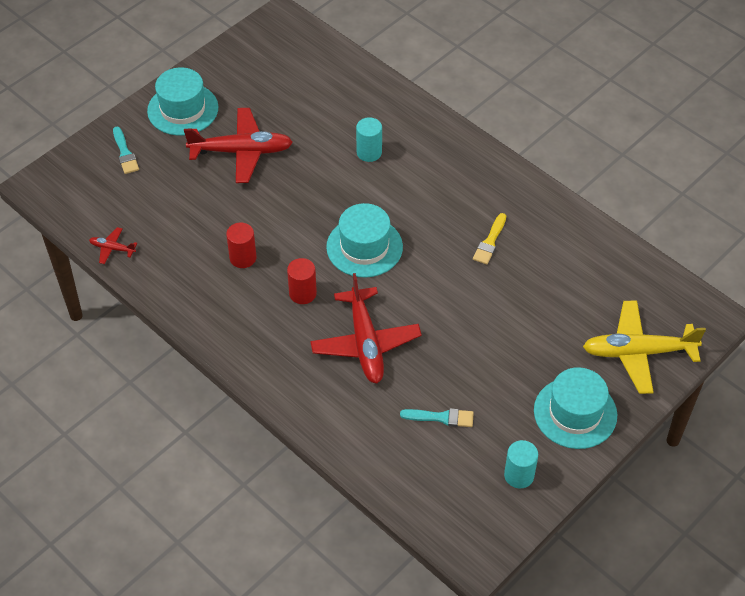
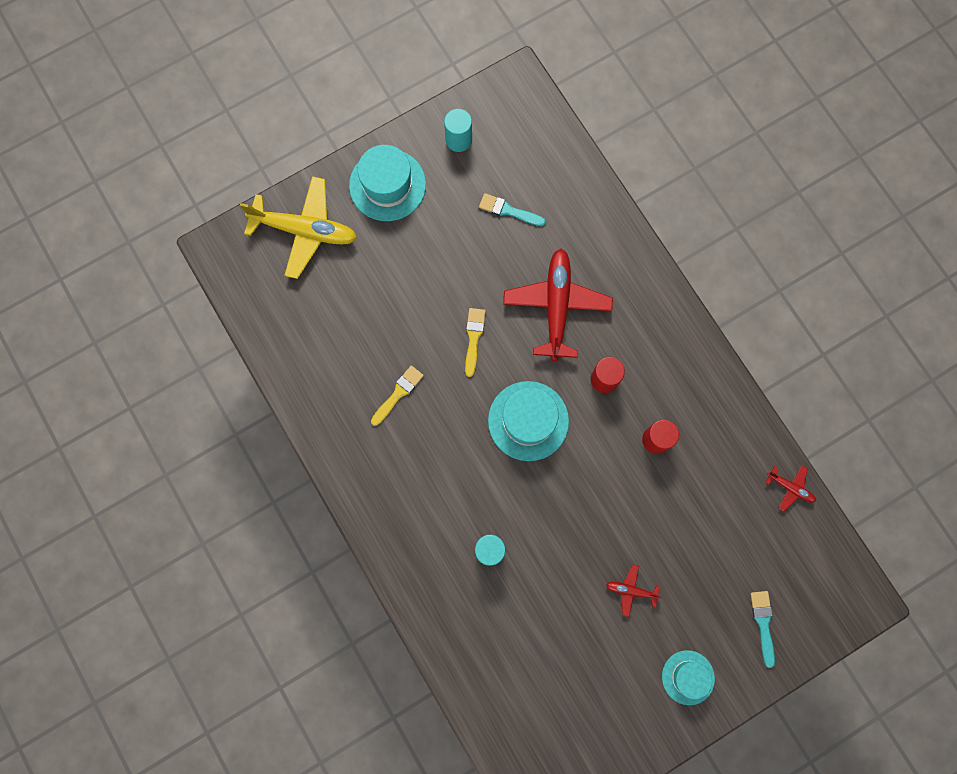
camera: 165 degrees left, 25 degrees up
(183, 109) = (688, 677): turquoise hat -> turquoise hat, size x0.62
(242, 151) = (630, 590): red plane -> red plane, size x0.45
(437, 299) = (473, 338): none -> yellow brush

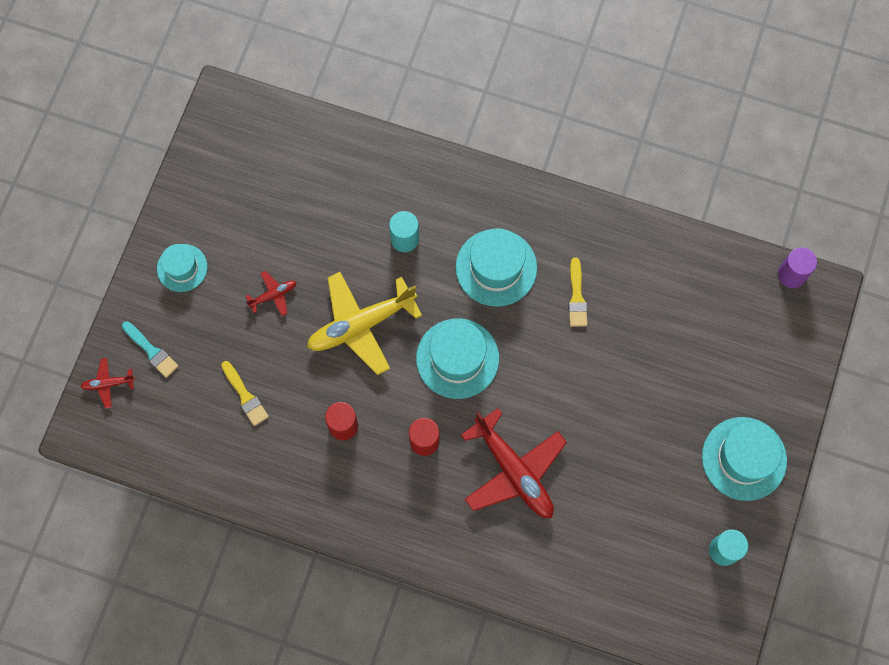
camera: 140 degrees right, 5 degrees down
(227, 280) = (791, 274): none -> purple cylinder
(305, 230) = (771, 364): yellow plane -> yellow plane (361, 325)
(438, 467) = (496, 267): none -> turquoise hat
(473, 338) = (557, 388): yellow brush -> yellow brush (245, 396)
(508, 210) = (624, 521): turquoise brush -> none
(790, 488) = (204, 475): red plane -> red plane (108, 384)

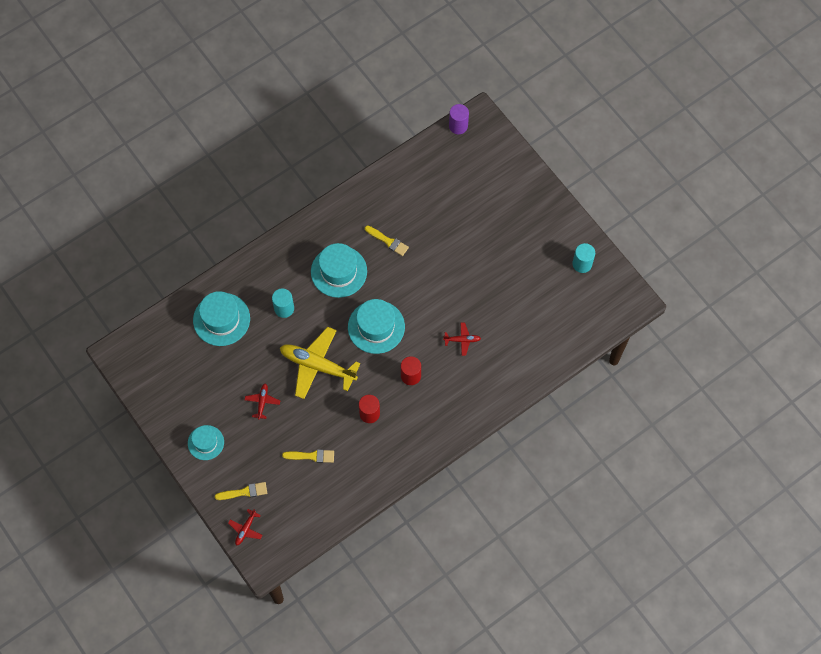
camera: 55 degrees left, 5 degrees down
(151, 351) = (244, 492): turquoise brush -> yellow brush
(361, 325) = (317, 366): yellow plane -> yellow plane turned 105 degrees clockwise
(514, 471) = (462, 340): red plane -> red plane, size x0.45
(744, 458) = (540, 220): turquoise hat -> turquoise hat (221, 319)

